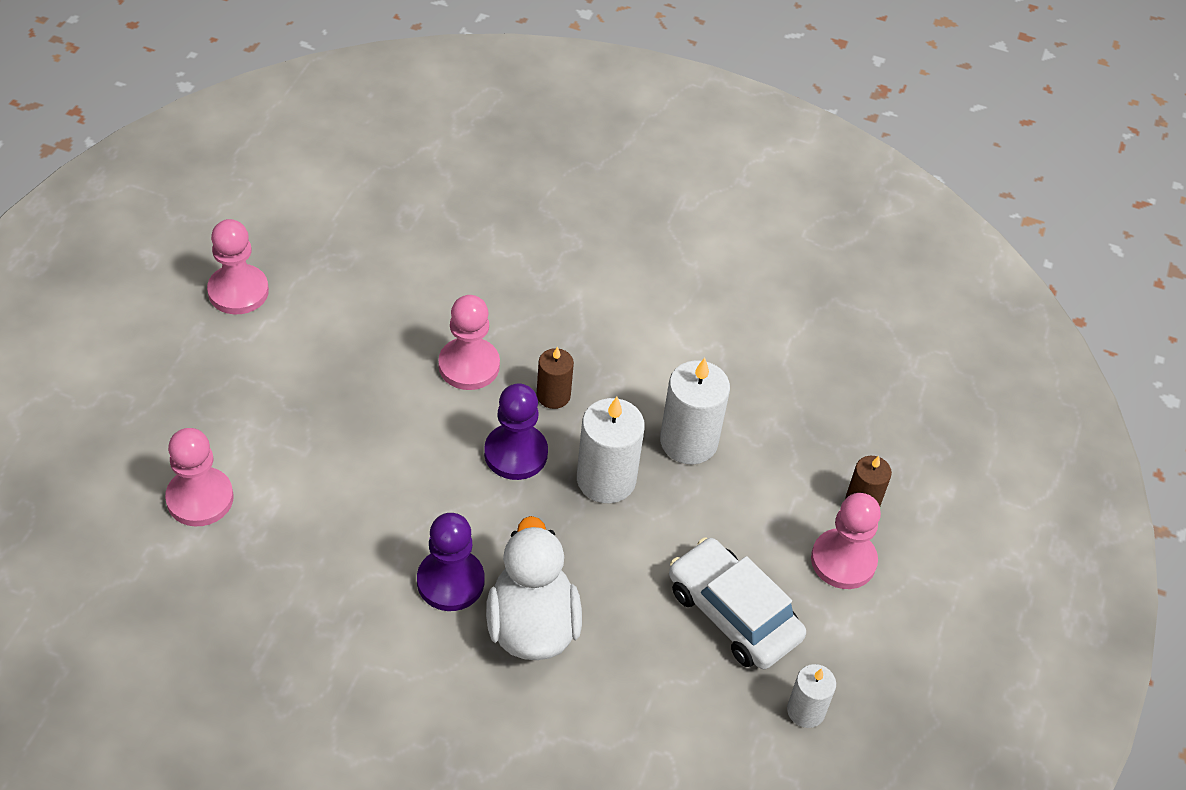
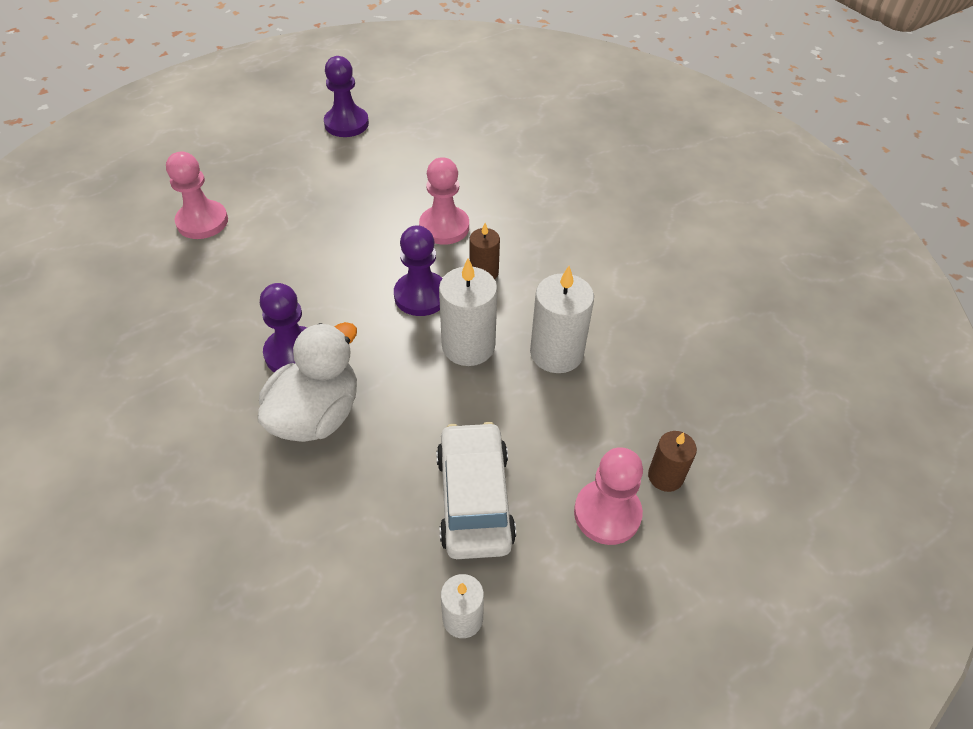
camera: 40 degrees right, 0 degrees up
(238, 291) = (346, 124): pink pawn -> purple pawn

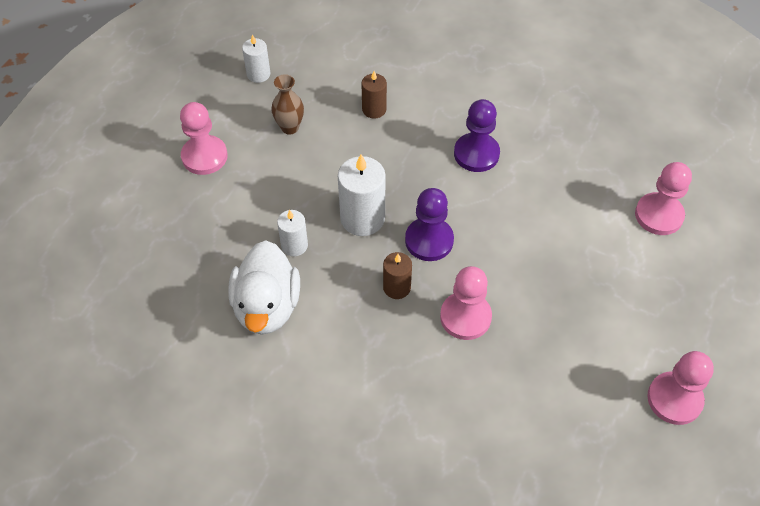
camera: 150 degrees right, 5 degrees up
(316, 415) = (423, 126): white duck -> white duck (267, 307)
(346, 124) = (674, 399): purple pawn -> pink pawn
(474, 499) = (290, 127): white car -> brown vase
(556, 353) = (294, 245): white candle -> white candle, size x0.59
(665, 476) = (176, 195): brown candle -> brown candle (374, 109)

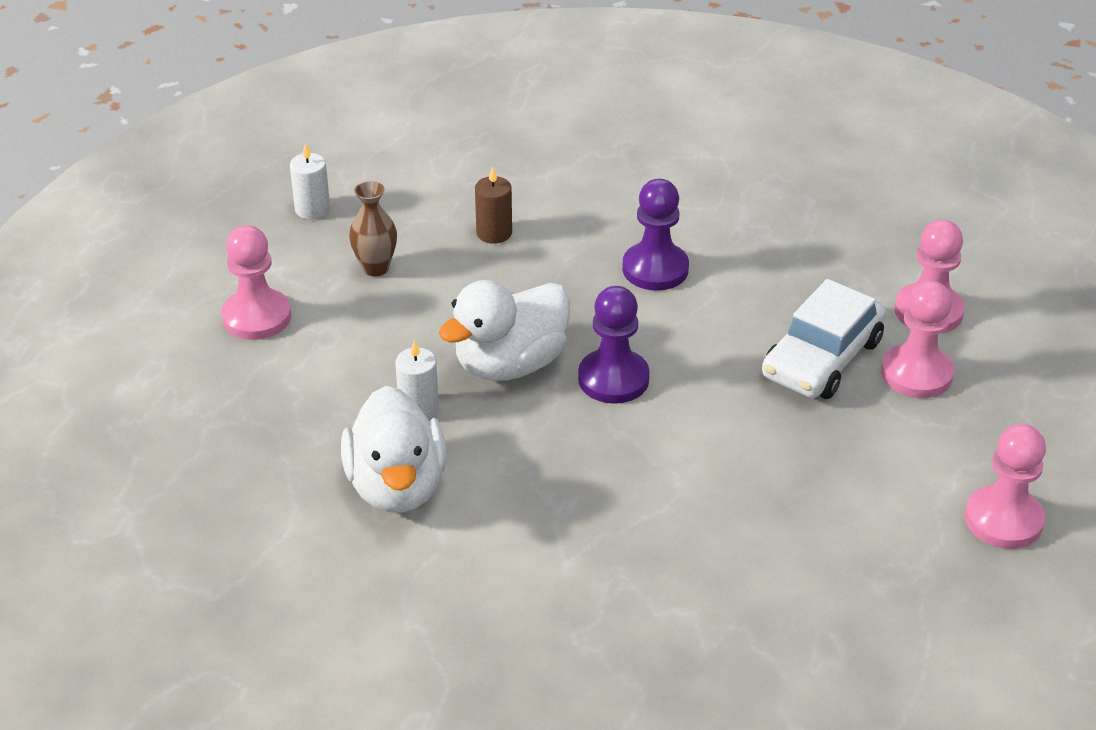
camera: 10 degrees left, 15 degrees down
(362, 218) = (510, 364): white candle -> white duck
(397, 287) = (581, 440): brown candle -> none
(465, 317) = (688, 462): pink pawn -> pink pawn (916, 374)
(576, 244) = (822, 358): none -> white car

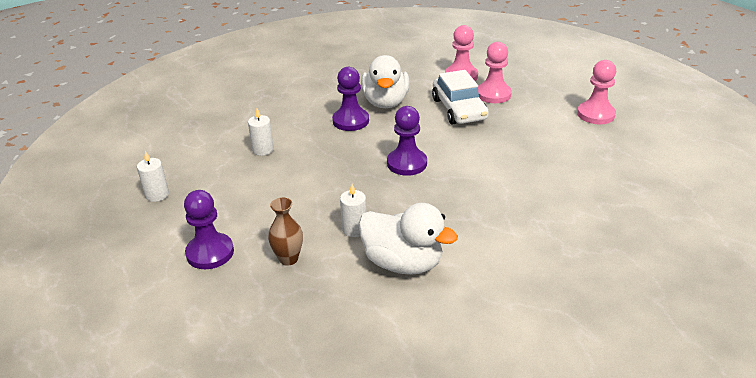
camera: 50 degrees left, 5 degrees down
(257, 317) = (210, 253): pink pawn -> purple pawn
(375, 268) = (233, 195): brown vase -> brown vase (288, 259)
(494, 233) = (263, 150): brown candle -> white candle
(510, 364) = (359, 187): white duck -> white duck (385, 102)

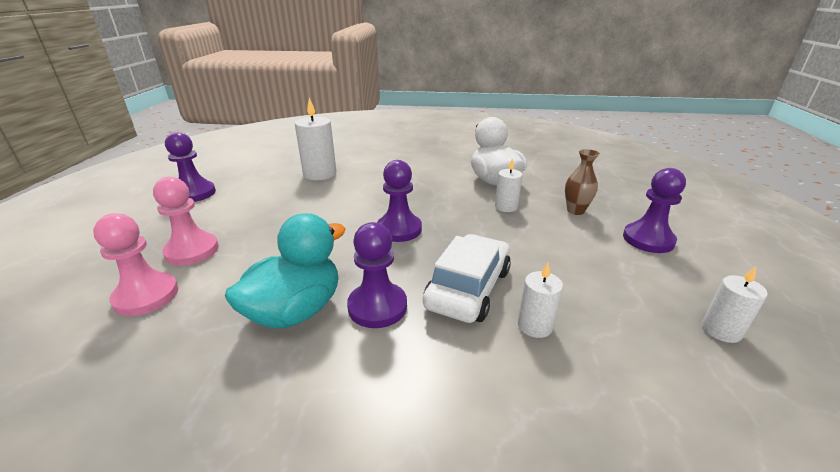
camera: 140 degrees left, 5 degrees down
(385, 102) = (295, 311): white duck -> turquoise duck
(459, 109) = (255, 253): white car -> white car (468, 288)
(566, 178) = (320, 174): none -> white candle
(595, 114) = (194, 193): pink pawn -> purple pawn

